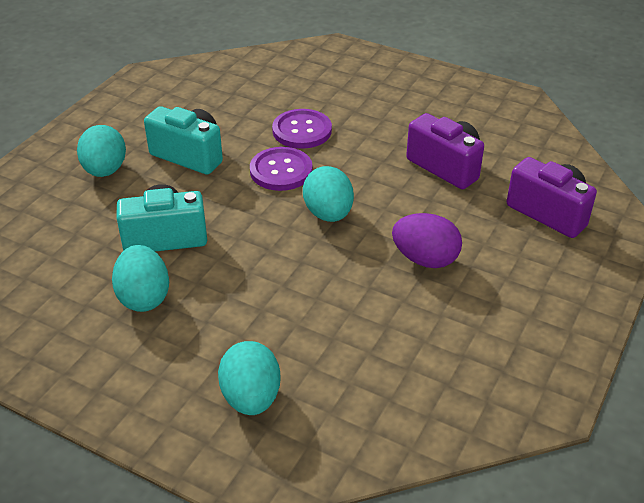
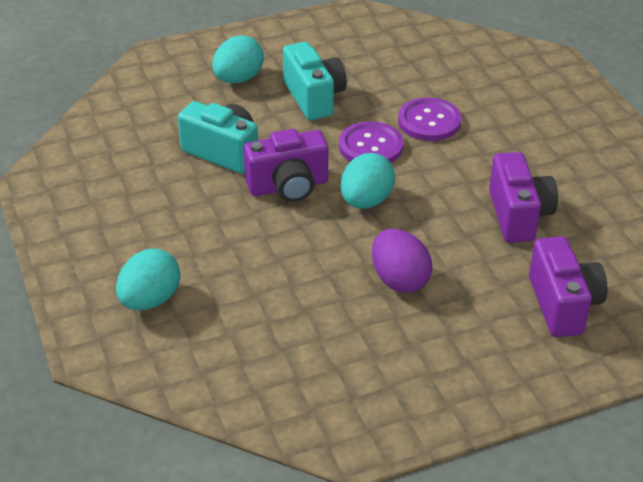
camera: 40 degrees right, 0 degrees up
(144, 297) = (160, 189): turquoise egg -> none
(254, 235) = (288, 186): none -> purple camera

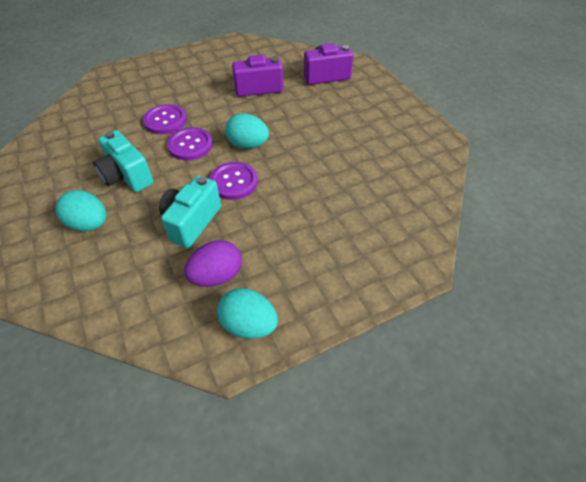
camera: 95 degrees left, 10 degrees up
(150, 300) = (361, 243): turquoise egg -> turquoise egg (249, 324)
(288, 186) = (233, 182): purple camera -> purple button
(314, 97) = (127, 176): turquoise camera -> turquoise camera turned 105 degrees counterclockwise
(399, 280) = (318, 129): purple egg -> purple egg (217, 276)

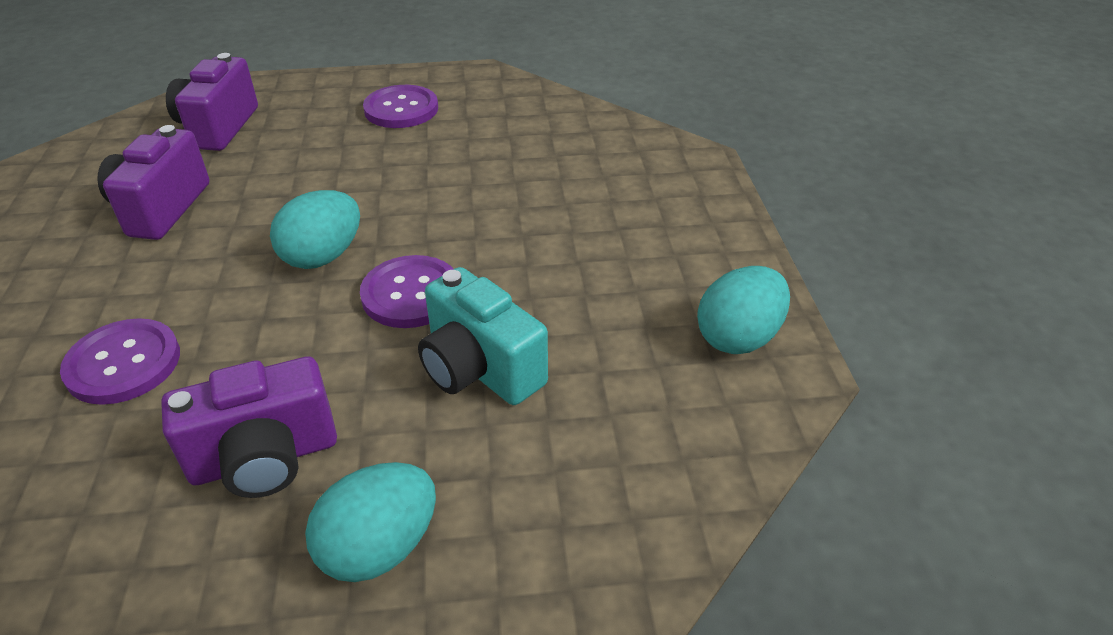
camera: 70 degrees left, 10 degrees down
(127, 176) = (265, 458): turquoise camera -> purple camera
(190, 145) = (251, 336): purple button -> purple button (401, 109)
(217, 276) = (626, 356): purple egg -> none

